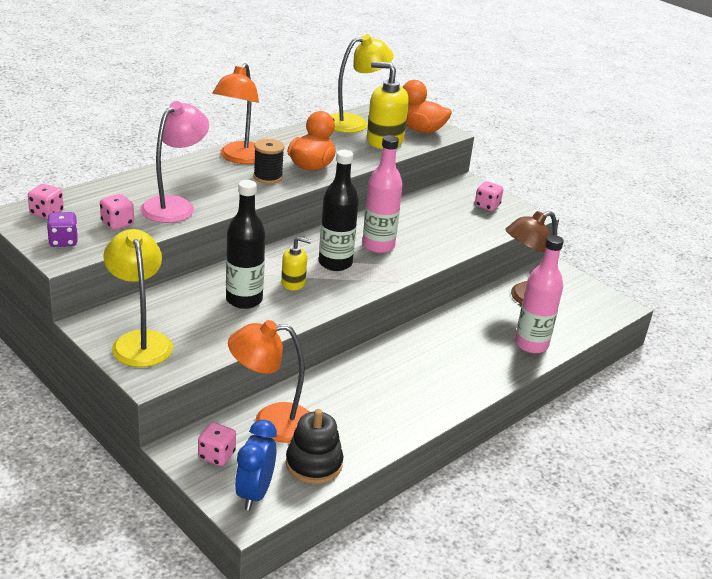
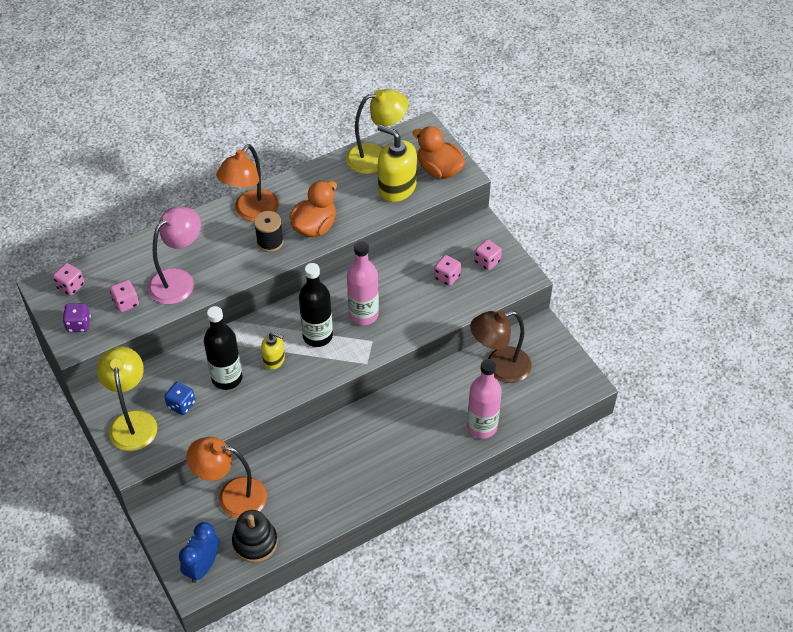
camera: 15 degrees right, 20 degrees up
(196, 324) = (181, 404): none -> blue dice
(217, 455) = (182, 526): pink dice -> pink dice (447, 277)

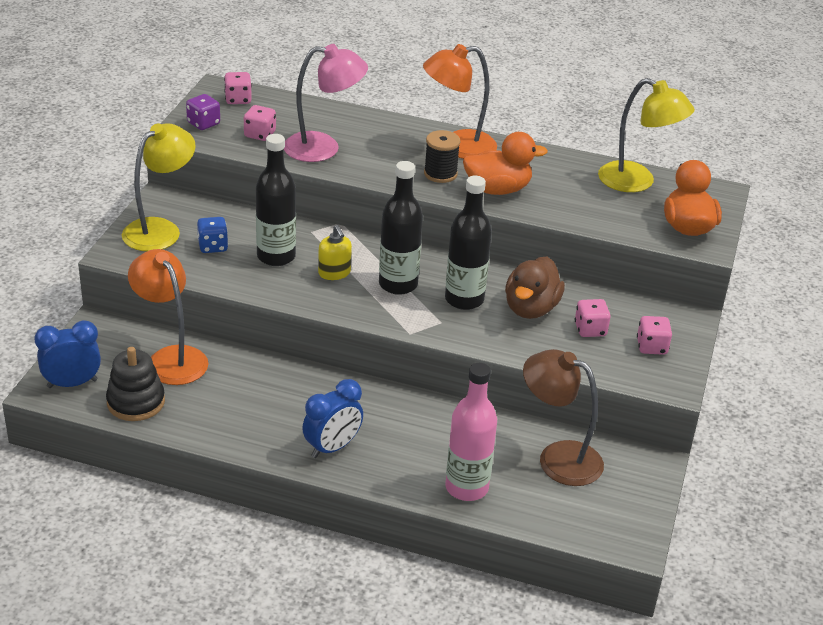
camera: 45 degrees right, 15 degrees down
(363, 314) = (464, 299): pink bottle -> black bottle
(391, 467) = (332, 447): none -> blue clock
(397, 188) = (622, 213): yellow soap dispenser -> none
(403, 290) = (531, 309): none -> brown duck

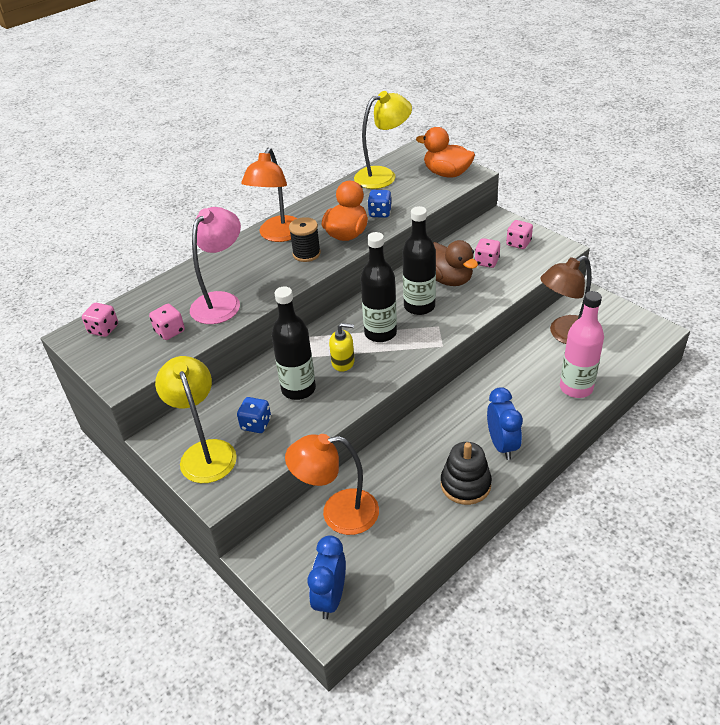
camera: 55 degrees left, 5 degrees up
(136, 402) = (383, 556): black stacking toy -> black stacking toy (465, 484)
(203, 123) = (121, 361): purple dice -> none
(558, 200) = (380, 213): none -> blue dice

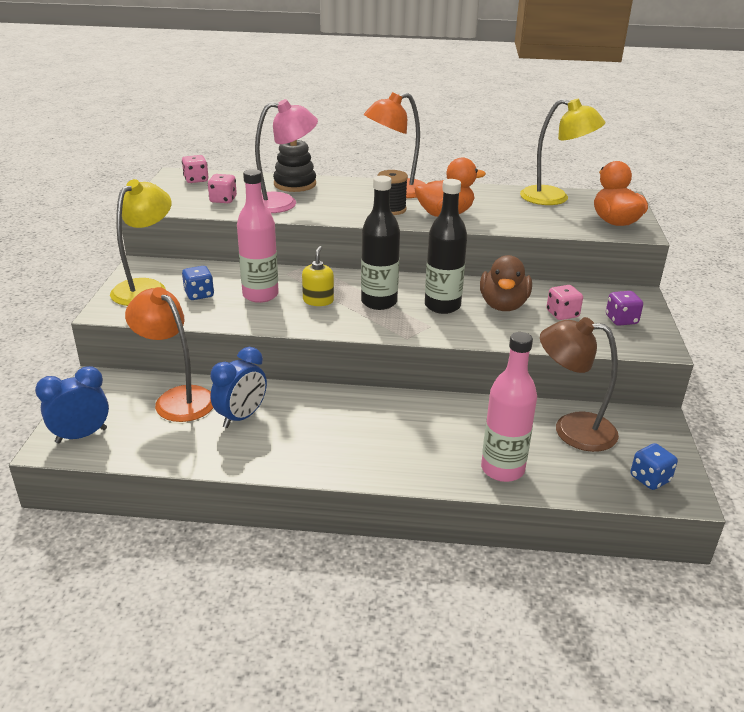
camera: 45 degrees right, 10 degrees down
(298, 389) = (260, 295): black bottle -> pink bottle
(343, 362) = (318, 300): yellow soap dispenser -> yellow soap dispenser turned 135 degrees counterclockwise
(380, 213) = (499, 216): blue dice -> blue dice (650, 479)
(465, 484) = (283, 453): black stacking toy -> black stacking toy (295, 184)
(502, 445) = (359, 454): blue clock -> blue clock (241, 417)
(518, 243) = (621, 320): pink dice -> purple dice

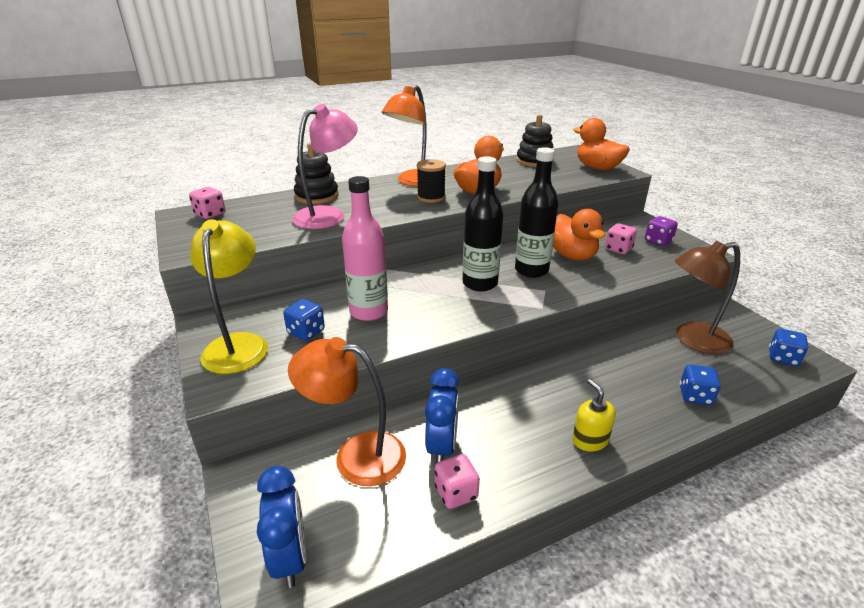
camera: 30 degrees left, 0 degrees up
(81, 435) = (290, 557): blue clock -> blue clock turned 135 degrees clockwise
(223, 200) = (264, 226): pink dice -> pink dice (456, 493)
(318, 300) = (428, 299): yellow soap dispenser -> yellow soap dispenser (590, 440)
(502, 469) = (695, 396): pink bottle -> blue dice
(503, 305) = (572, 255): brown duck -> orange duck
(554, 198) = (534, 161): yellow lamp -> black stacking toy

